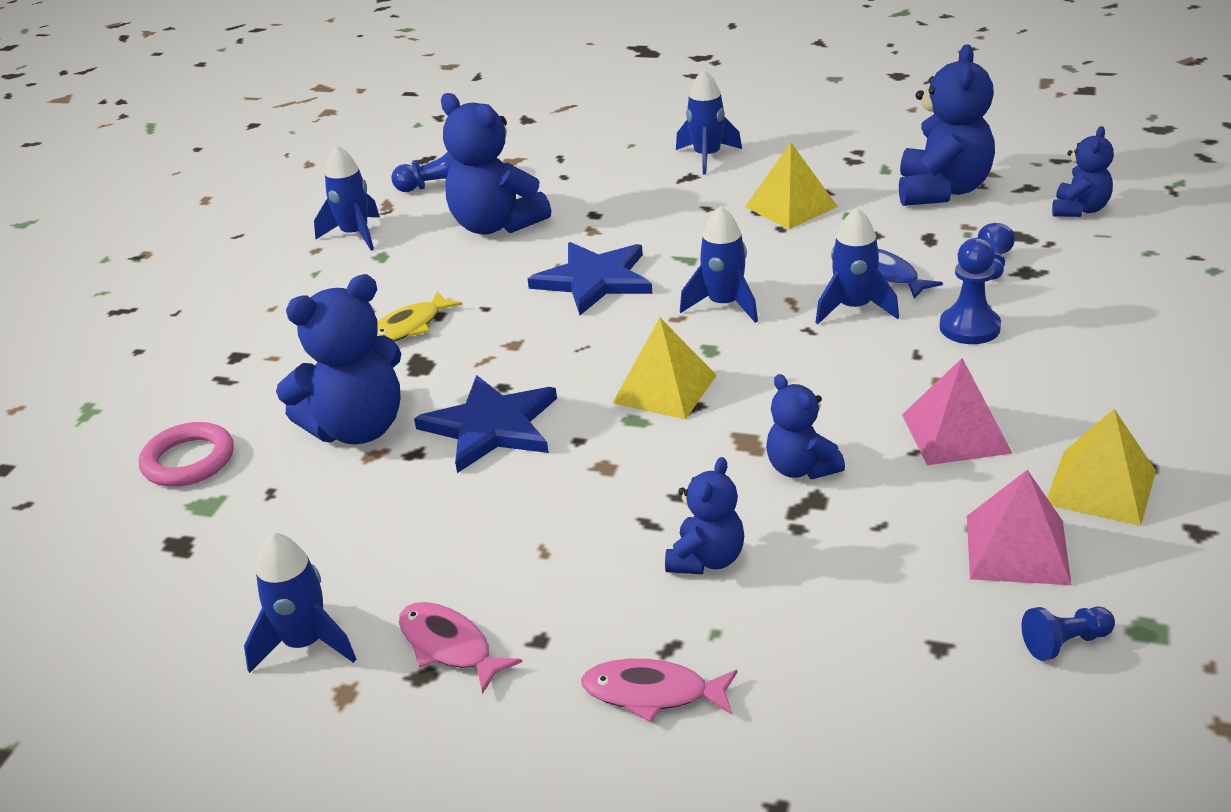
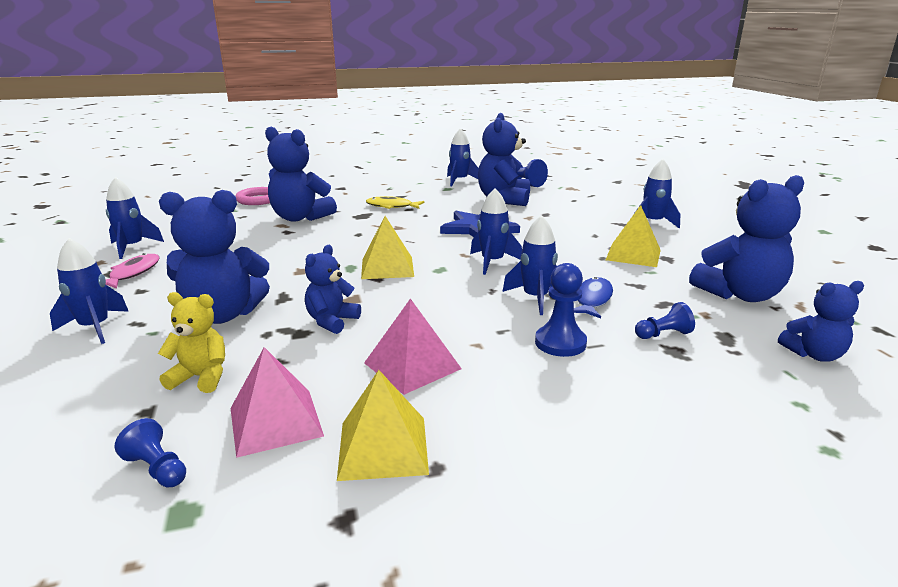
camera: 55 degrees right, 10 degrees down
(491, 426) = (320, 240): blue star -> none
(652, 693) = (95, 327): pink fish -> blue rocket
(706, 559) = (223, 315): blue teddy bear -> blue teddy bear, size x1.75
(882, 596) = (201, 377): none -> yellow teddy bear

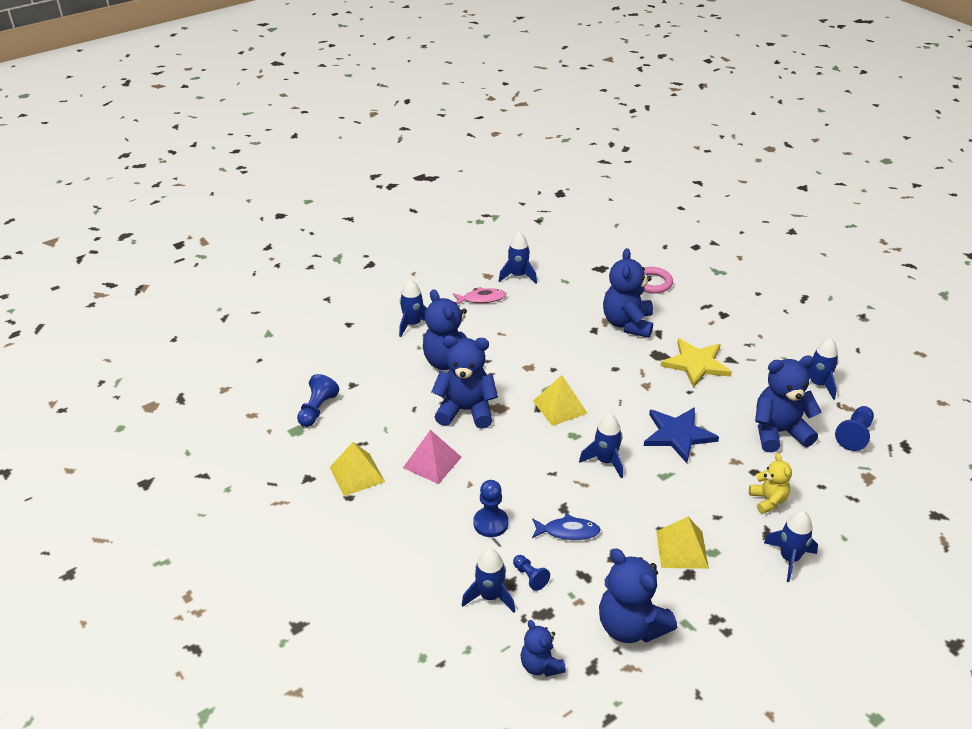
camera: 70 degrees right, 15 degrees up
(157, 469) = (317, 409): blue pawn -> blue pawn, size x1.54
(201, 377) = (385, 387): yellow teddy bear -> yellow teddy bear (768, 500)
(275, 421) = (361, 430): pink pyramid -> none
(331, 321) = (466, 410): blue teddy bear -> blue teddy bear, size x1.75
(392, 206) = (696, 364): yellow fish -> yellow star
(535, 298) = (552, 499): blue rocket -> blue rocket (490, 596)

